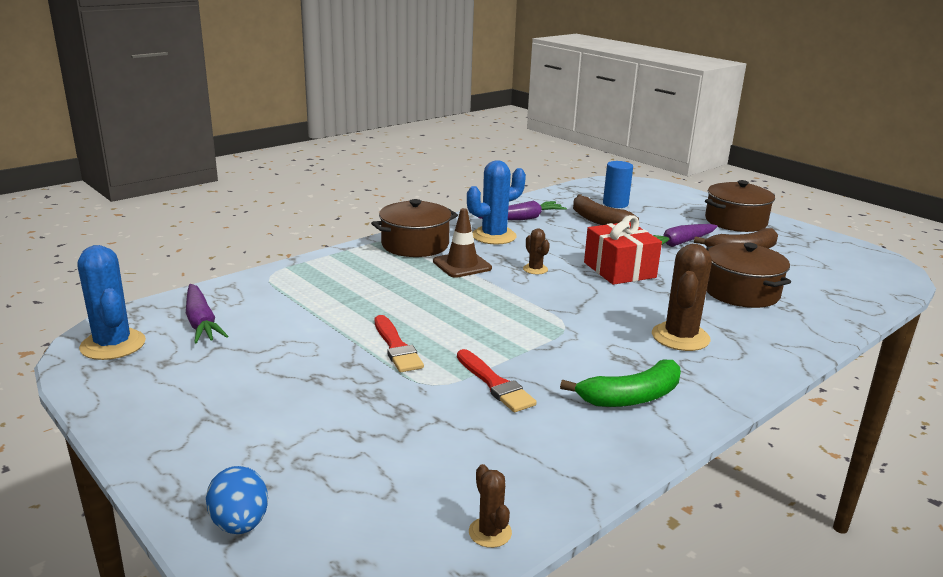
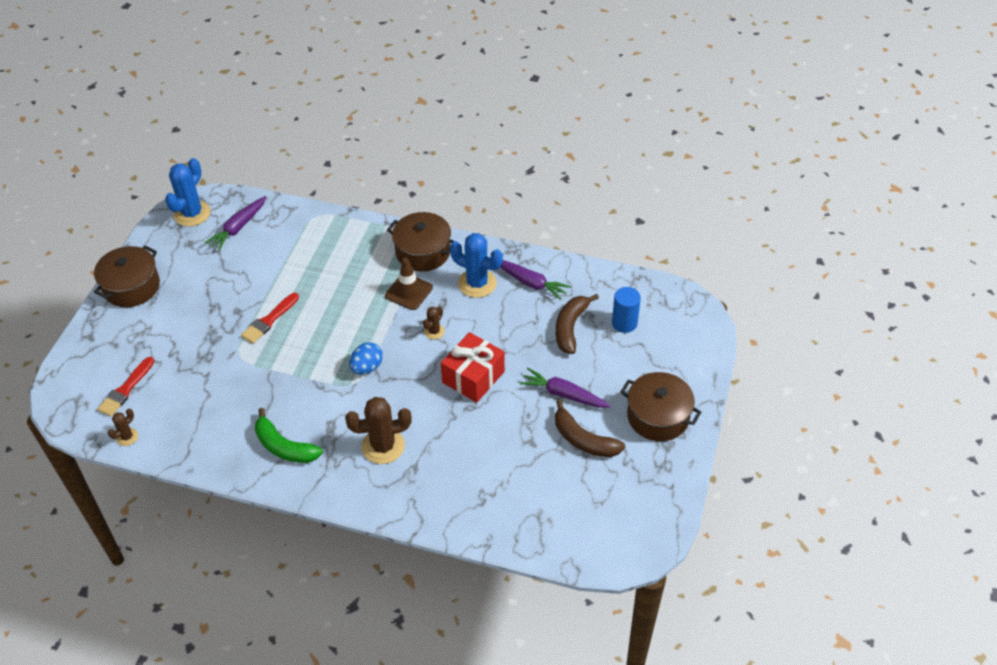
camera: 60 degrees right, 25 degrees up
(240, 524) = (86, 352): blue egg -> blue egg (367, 367)
(495, 384) = (257, 381): red brush -> red brush (126, 389)
(741, 292) = (490, 460): brown pot -> brown pot (131, 287)

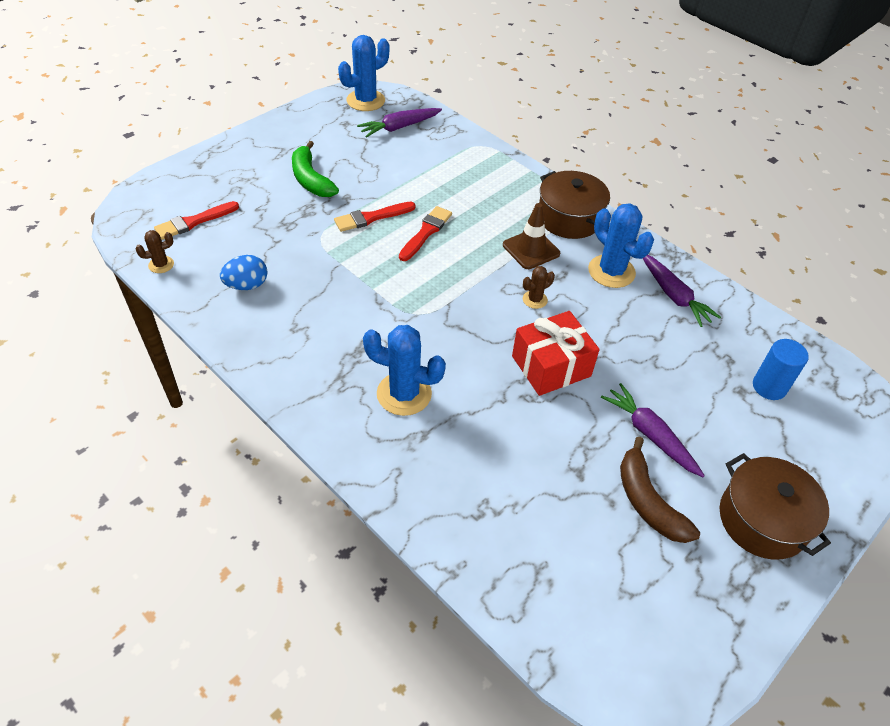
camera: 25 degrees right, 0 degrees up
(131, 287) = (267, 138): brown pot -> none
(284, 447) = (300, 345): green banana -> green banana (311, 179)
(320, 313) = (426, 232): none -> red brush
(367, 367) = (439, 304): blue egg -> blue egg (247, 285)
(383, 446) = (404, 394): brown cactus -> blue cactus
(570, 327) = (697, 363): brown banana -> none

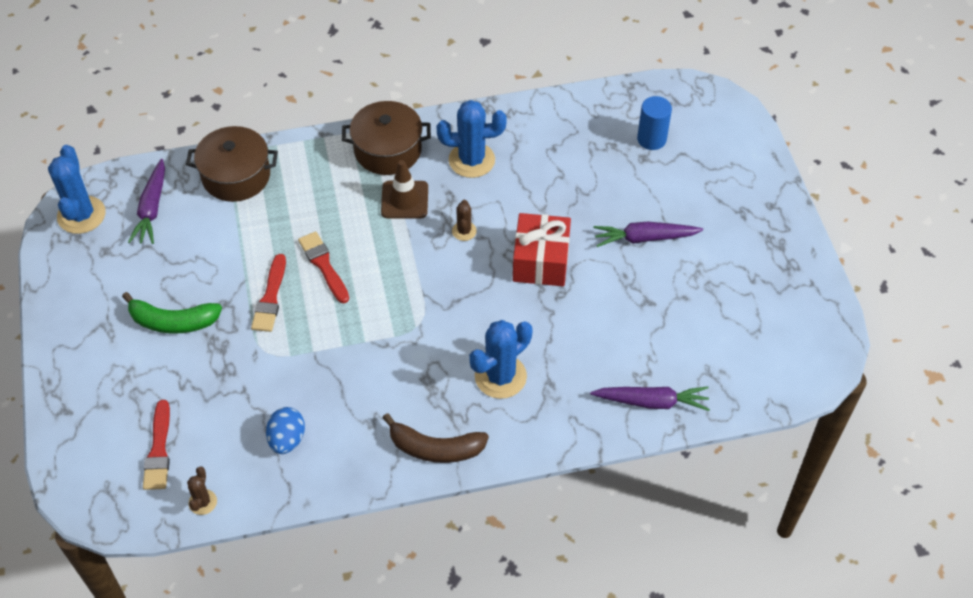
camera: 55 degrees left, 5 degrees up
(647, 501) = (697, 275): brown banana -> brown banana (435, 448)
(673, 295) = (527, 136): purple carrot -> purple carrot (652, 402)
(762, 520) = (750, 220): brown pot -> brown pot (236, 176)

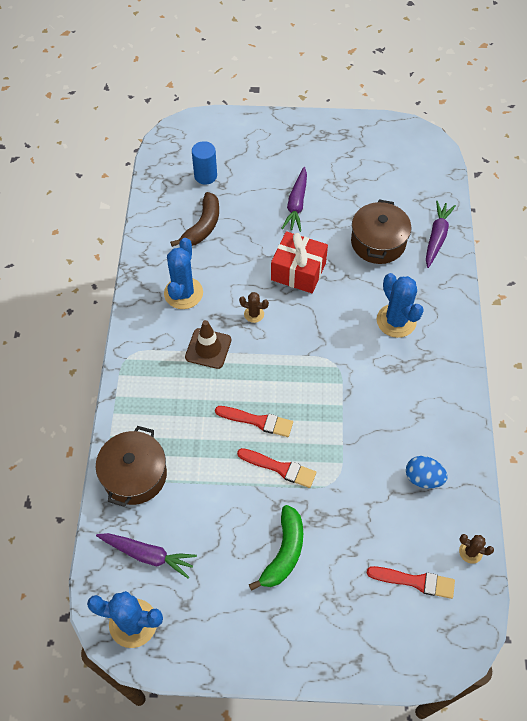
camera: 75 degrees left, 5 degrees up
(323, 265) = (257, 421): red brush -> red brush turned 150 degrees counterclockwise
(388, 150) = (150, 350): brown pot -> brown pot (378, 242)
(435, 448) = (450, 376): brown banana -> brown banana (203, 226)

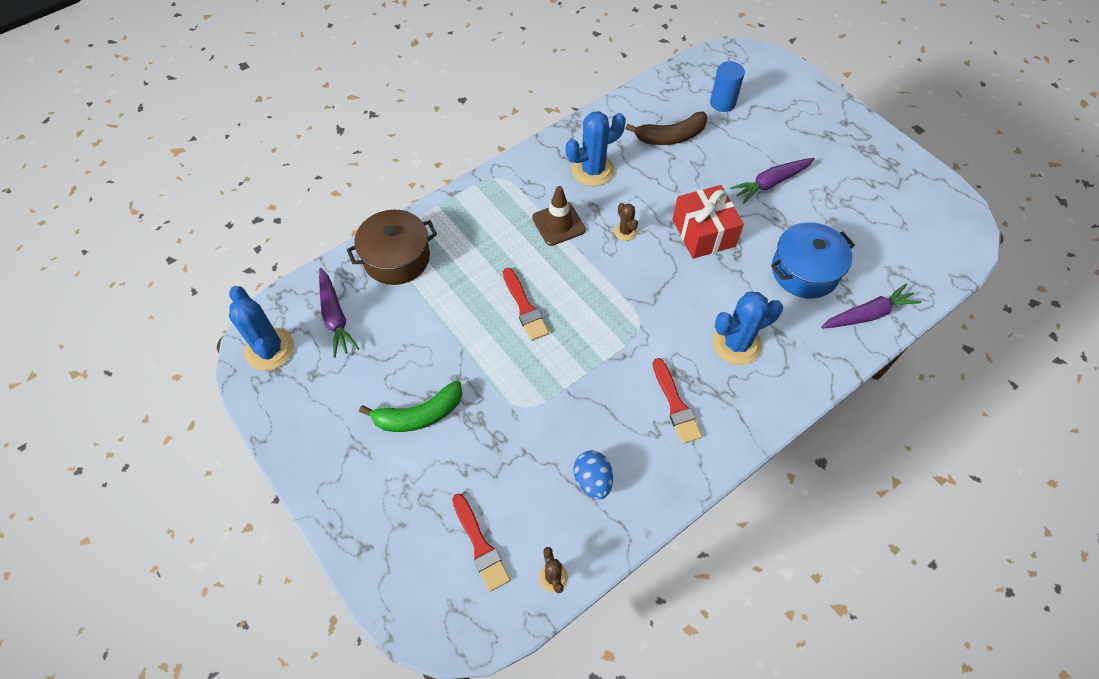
camera: 50 degrees right, 0 degrees up
(280, 468) = (495, 355): red brush -> red brush (676, 404)
(378, 242) = (804, 271): brown pot -> blue pot
(396, 321) = (736, 344): blue cactus -> blue cactus turned 45 degrees clockwise

